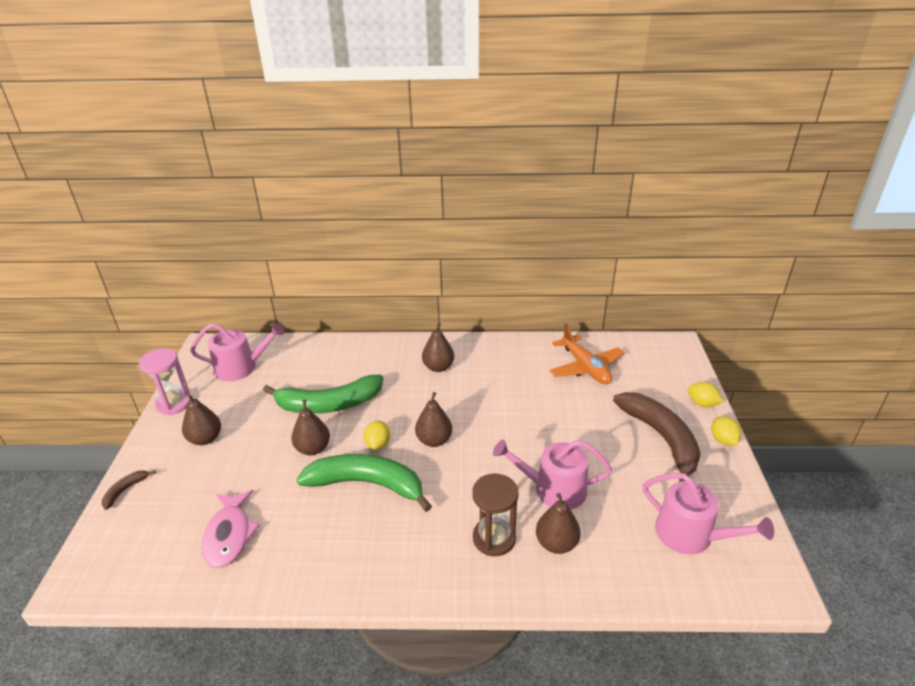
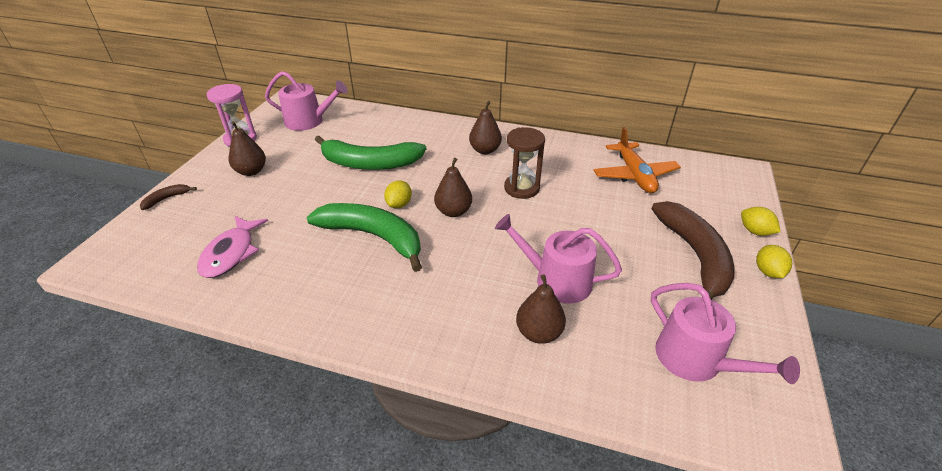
camera: 15 degrees right, 5 degrees up
(313, 448) = (338, 197): brown pear -> none
(494, 538) = (475, 313): brown hourglass -> brown hourglass (521, 188)

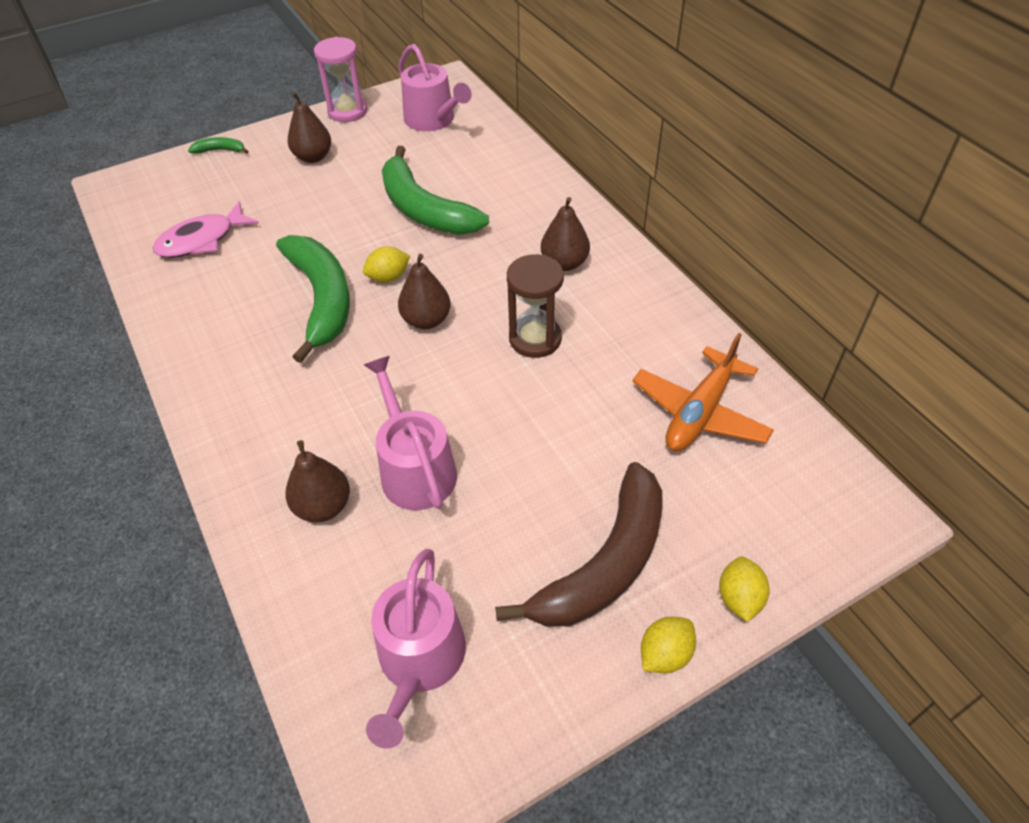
camera: 45 degrees right, 10 degrees up
(167, 199) = (220, 150): brown banana -> green banana

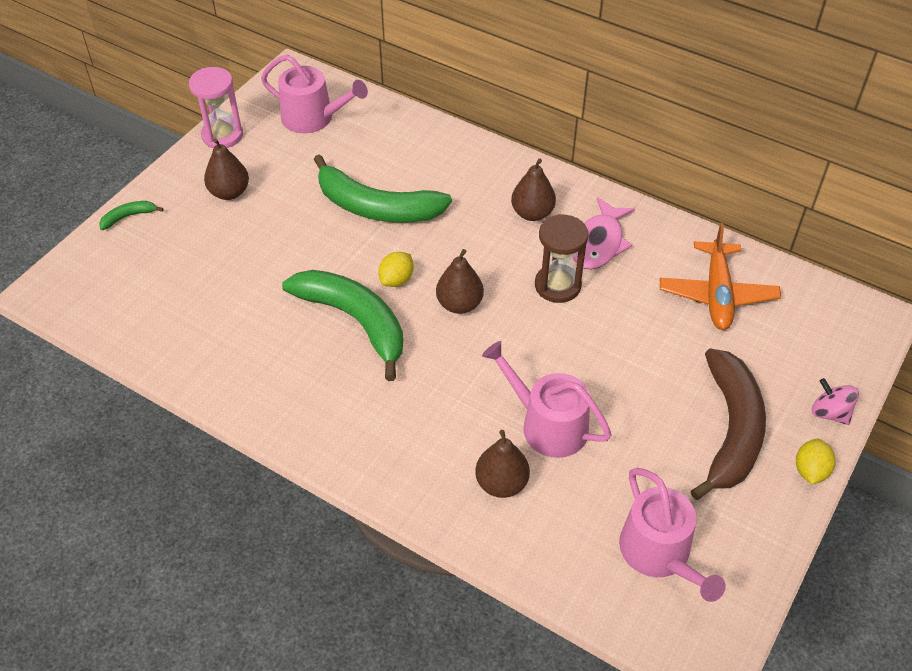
camera: 30 degrees left, 0 degrees up
(202, 240) = (193, 310): pink fish -> pink fish (599, 243)
(739, 598) = (830, 413): yellow lemon -> pink spinning top

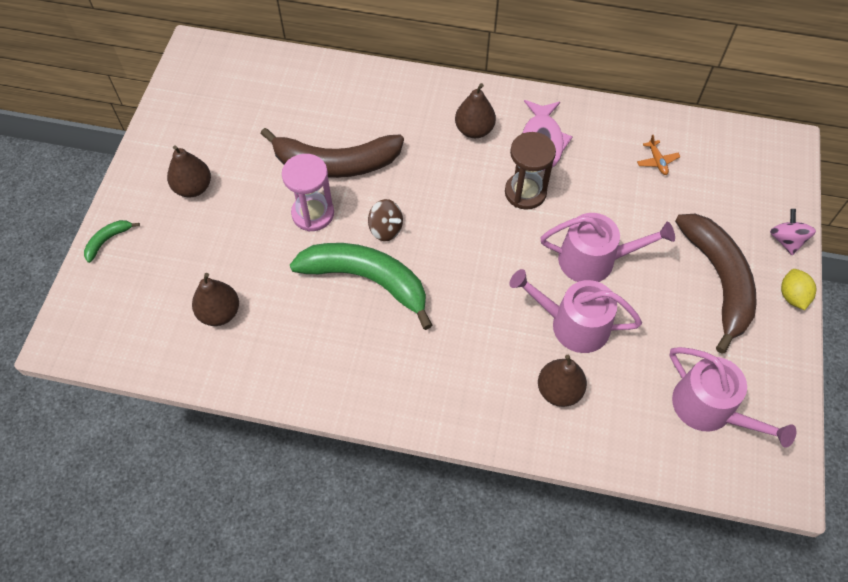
camera: 20 degrees left, 10 degrees up
(222, 135) = (159, 131): pink hourglass -> pink hourglass (313, 214)
(313, 118) = (237, 90): pink watering can -> pink watering can (594, 260)
(376, 207) = (335, 163): green banana -> brown banana
(396, 280) = (386, 229): yellow lemon -> brown spinning top
(459, 304) = (450, 236): brown pear -> brown pear (219, 313)
(717, 294) = (657, 161): orange plane -> orange plane, size x0.43
(830, 413) = (786, 240): pink spinning top -> pink spinning top turned 60 degrees clockwise

